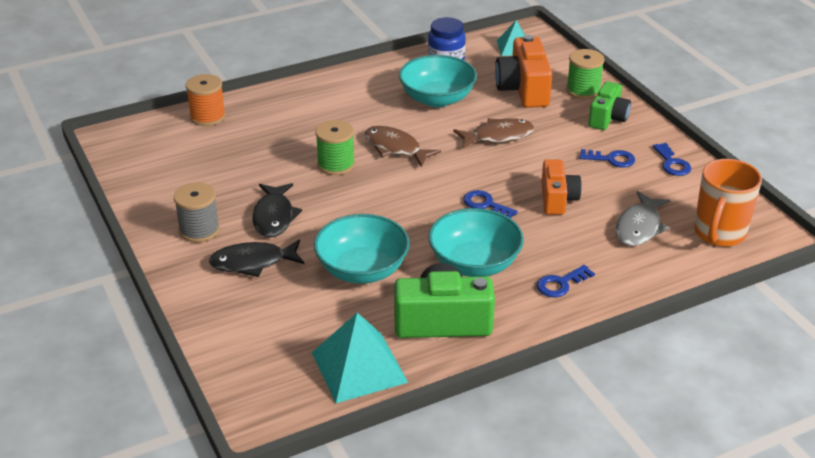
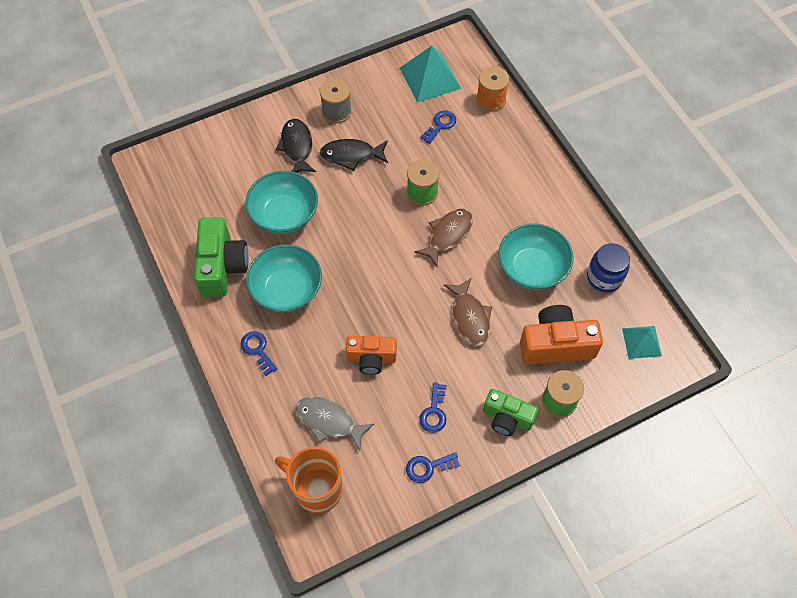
camera: 90 degrees right, 25 degrees up
(359, 367) = (181, 215): turquoise pyramid -> turquoise pyramid (430, 78)
(485, 204) = (364, 301): blue key -> blue key (440, 125)

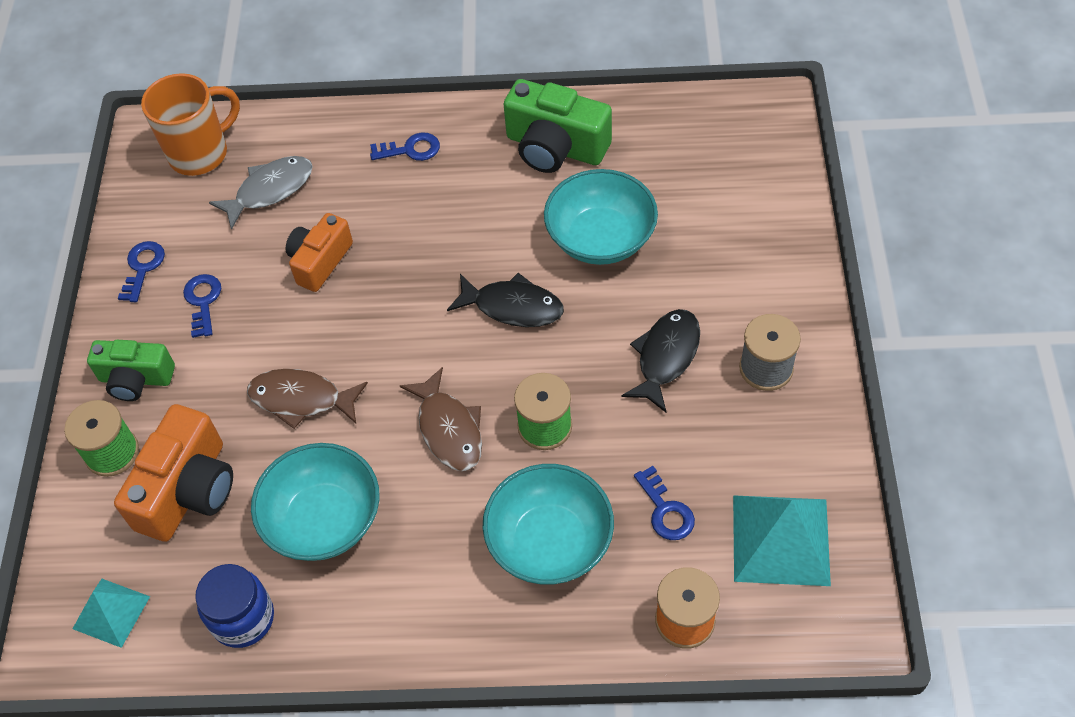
camera: 120 degrees right, 5 degrees down
(287, 290) = (477, 204): turquoise bowl -> turquoise bowl (549, 541)
(297, 147) = (718, 291): black fish -> black fish (513, 307)
(434, 412) = (203, 301): blue key -> blue key turned 45 degrees clockwise
(507, 418) = (136, 379): green camera -> green camera turned 135 degrees counterclockwise

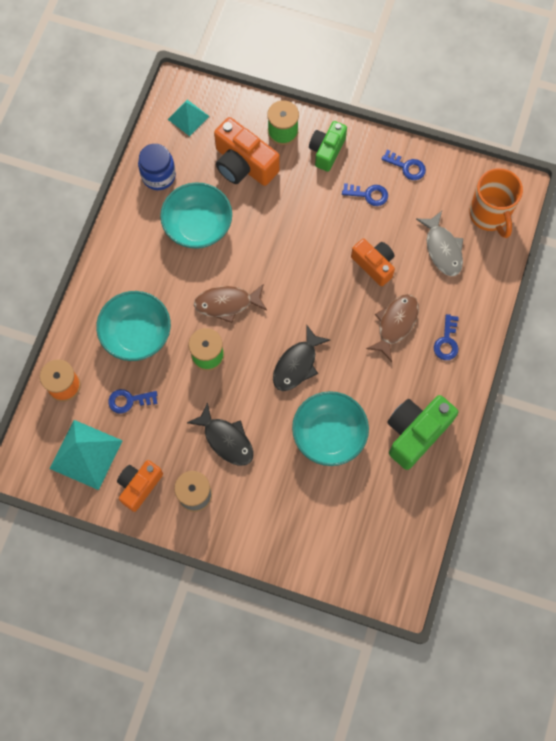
camera: 105 degrees right, 15 degrees up
(301, 399) = (278, 232): brown fish -> brown fish (395, 324)
(790, 445) = (139, 486): none -> orange camera

